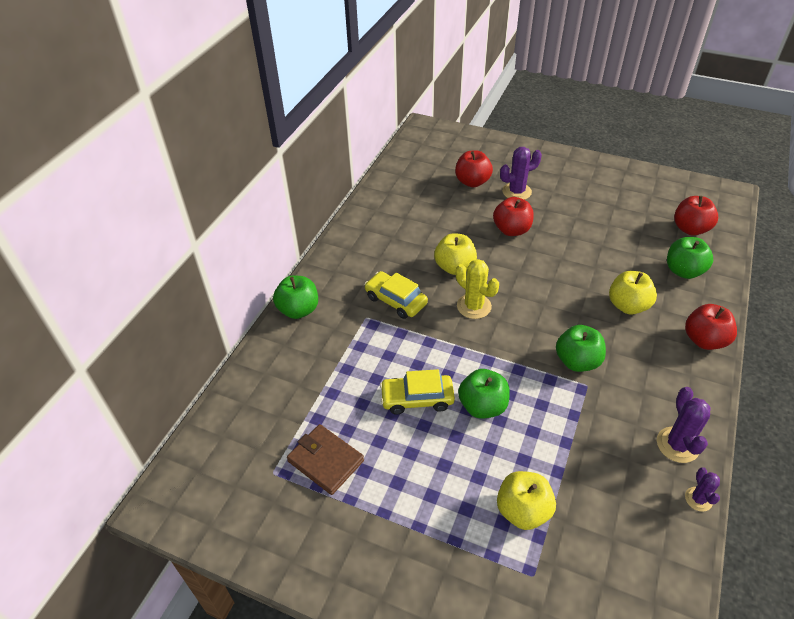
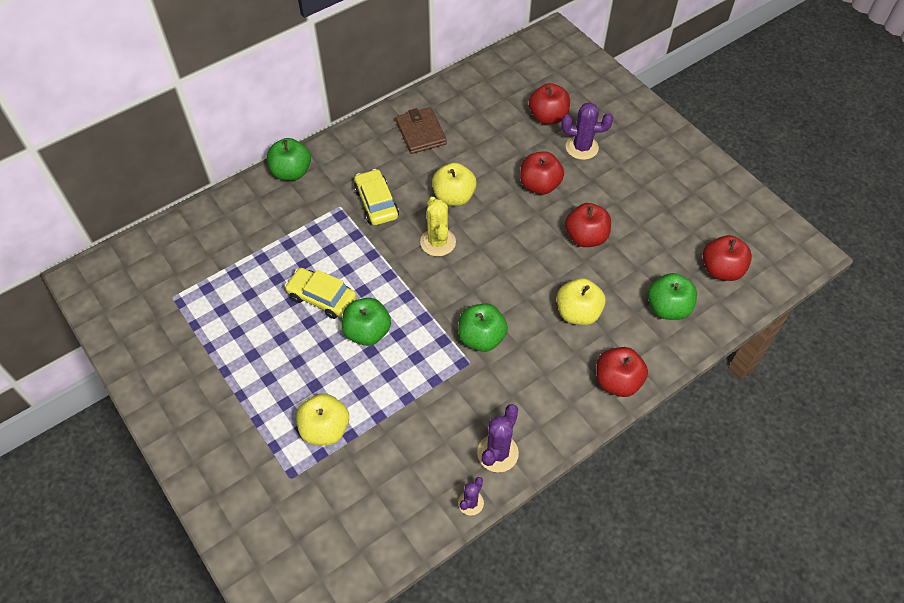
camera: 30 degrees right, 10 degrees up
(325, 461) = (215, 309): brown wallet -> brown wallet (420, 133)
(580, 250) = (586, 237): none -> red apple

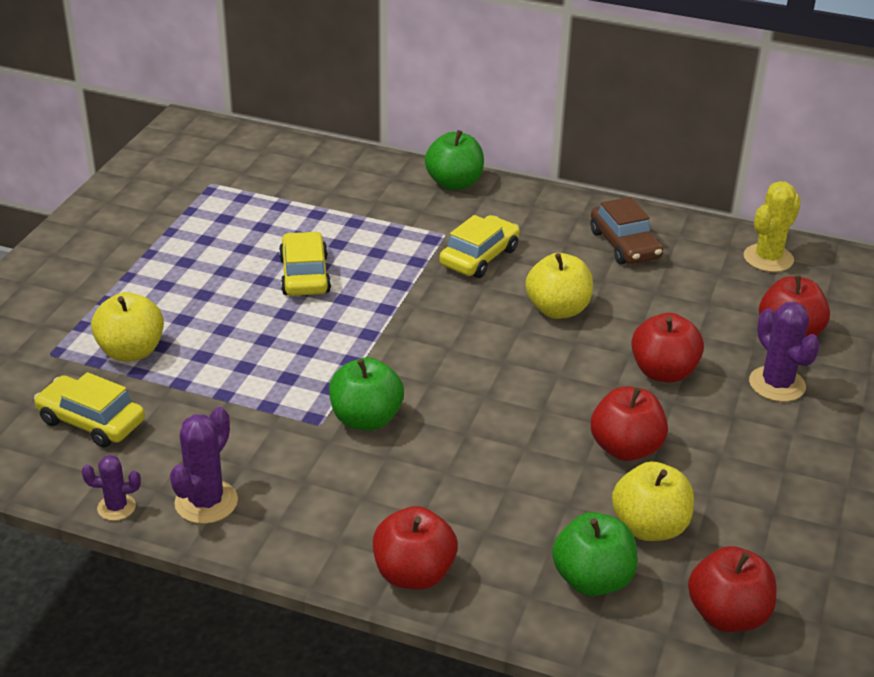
camera: 55 degrees right, 20 degrees down
(367, 332) = (289, 327): green apple -> none
(380, 483) = (91, 421): none -> yellow car
(420, 133) = (625, 245): brown wallet -> brown car
(438, 242) = (474, 325): yellow cactus -> yellow cactus (768, 258)
(497, 453) = (206, 502): purple cactus -> purple cactus turned 60 degrees counterclockwise
(577, 313) = (490, 490): yellow apple -> yellow apple (649, 527)

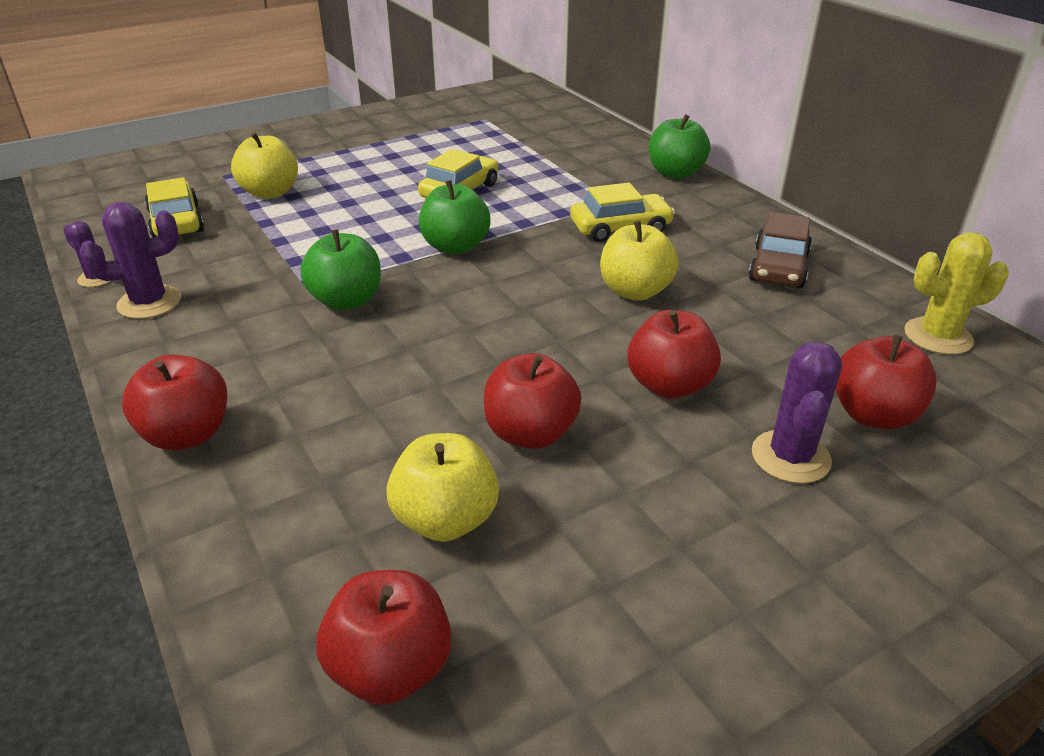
camera: 40 degrees right, 0 degrees up
(592, 580) = (316, 535): green apple -> green apple (455, 247)

